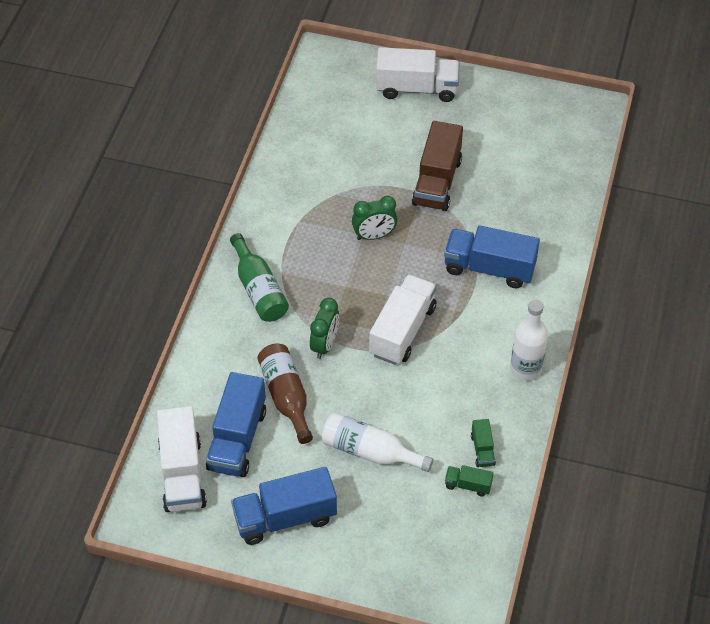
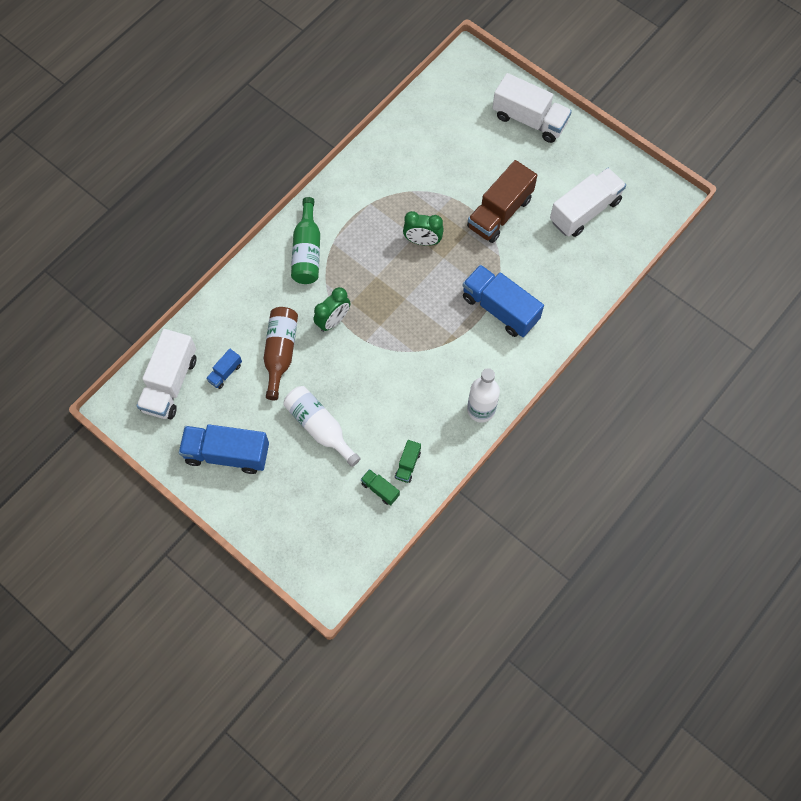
camera: 25 degrees right, 15 degrees up
(237, 439) = (225, 373): blue truck -> blue truck, size x0.47
(402, 331) = (400, 334): white truck -> white truck (585, 211)

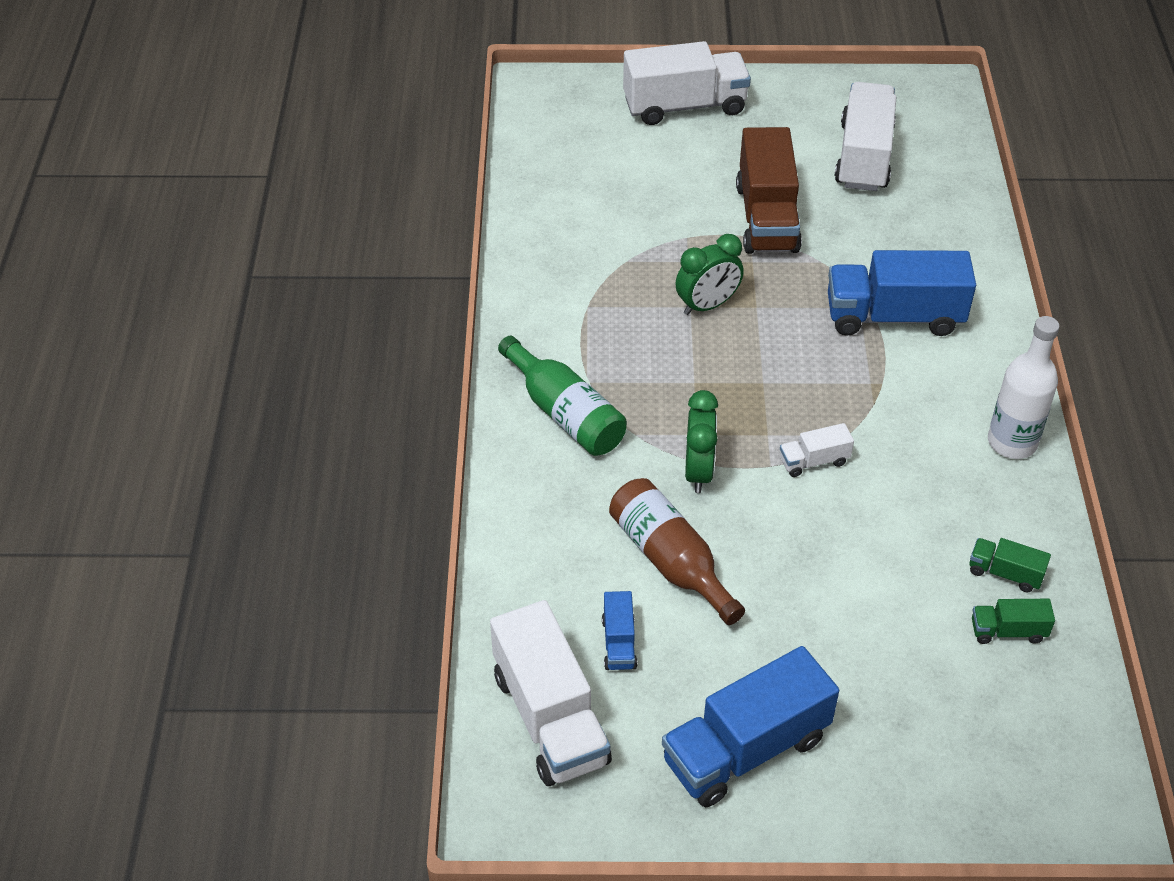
camera: 40 degrees left, 20 degrees down
(320, 427) = (835, 614): white bottle -> none
(385, 353) = (814, 461): none -> white truck
(408, 465) = (1005, 573): green truck -> green truck turned 135 degrees clockwise

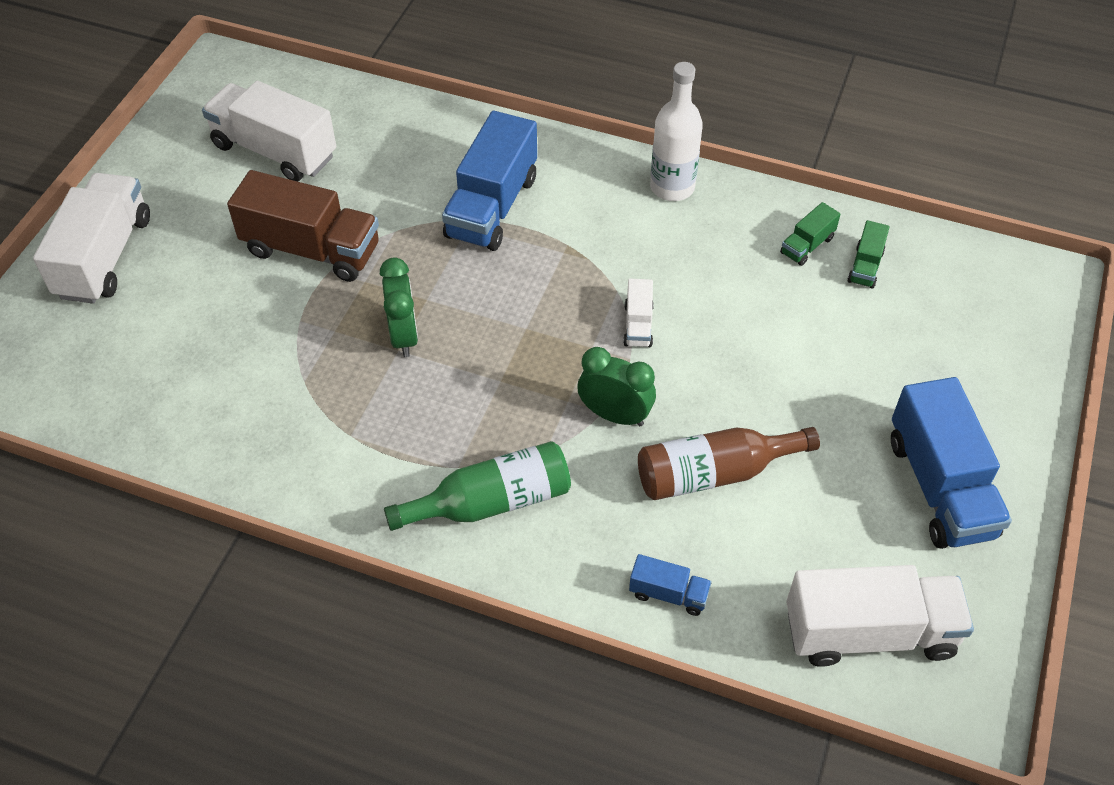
camera: 70 degrees left, 5 degrees up
(619, 643) = (798, 547): blue truck -> blue truck (668, 594)

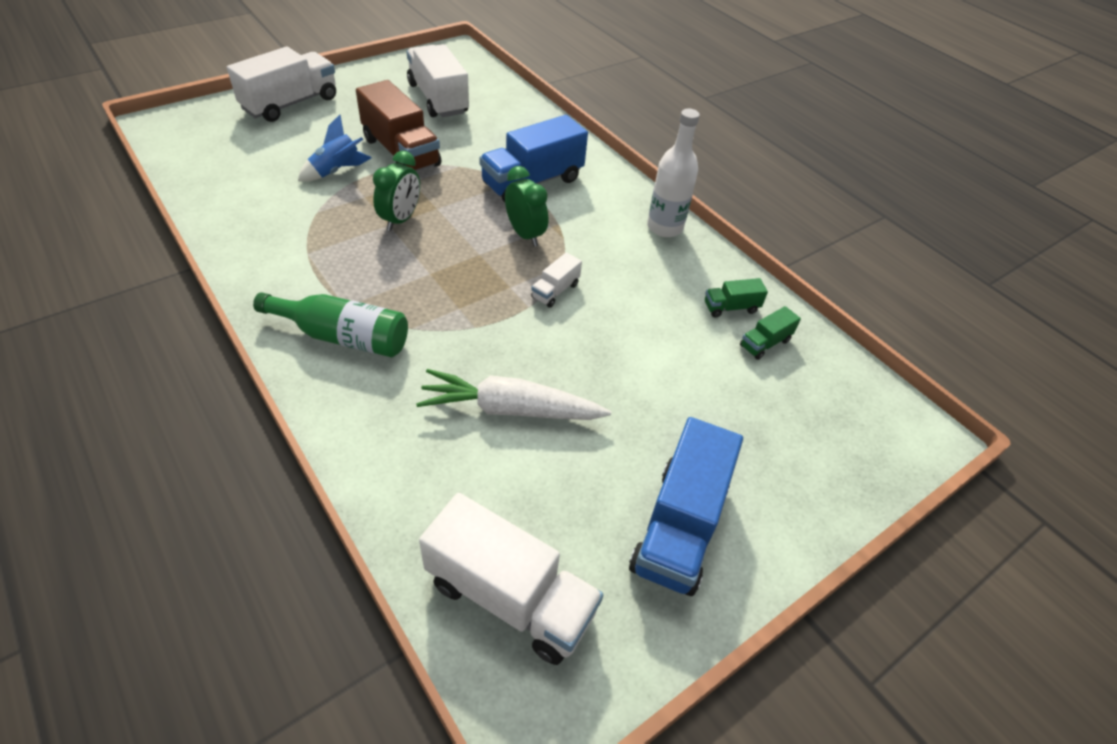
camera: 30 degrees right, 5 degrees down
(267, 317) = (336, 171): none -> blue rocket
(615, 415) = (480, 333): green clock -> green clock (525, 234)
(668, 594) = (391, 466): blue truck -> none
(714, 473) = (510, 409): brown bottle -> white carrot

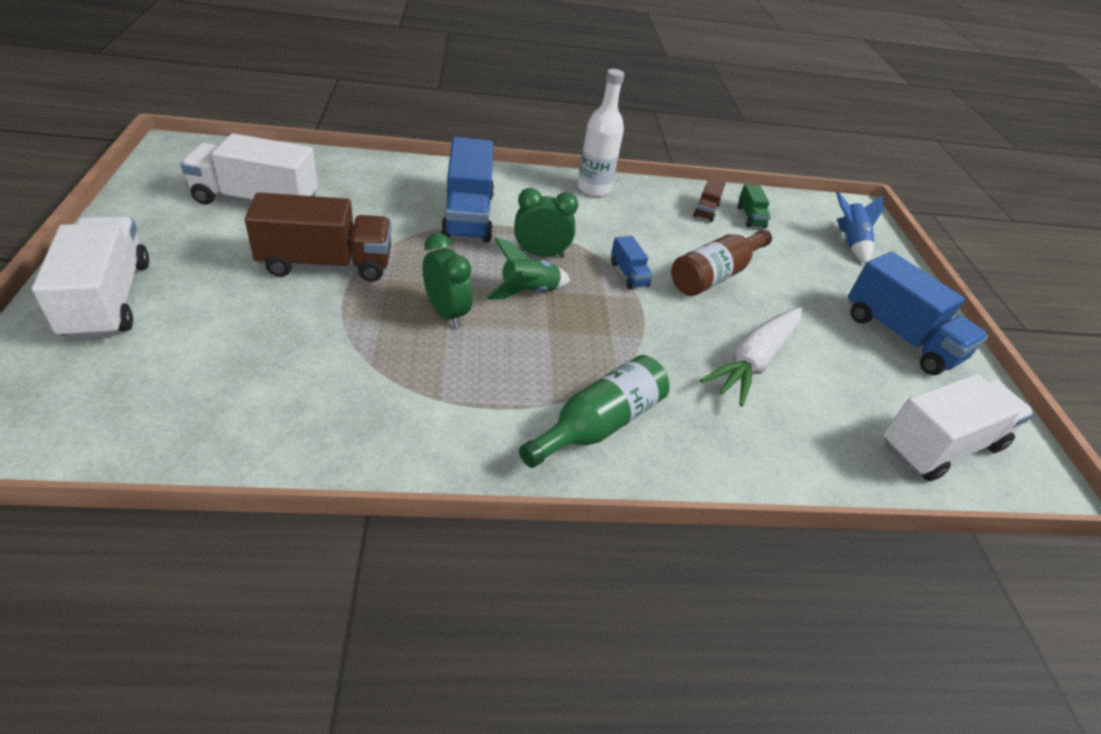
camera: 60 degrees left, 5 degrees down
(336, 171) = (308, 320): blue rocket -> blue rocket (849, 242)
(467, 246) = (528, 292): none -> green rocket
(555, 291) = (628, 274): white truck -> blue truck
(621, 345) = (715, 275): none -> brown bottle
(731, 307) = (706, 210): green truck -> brown truck

